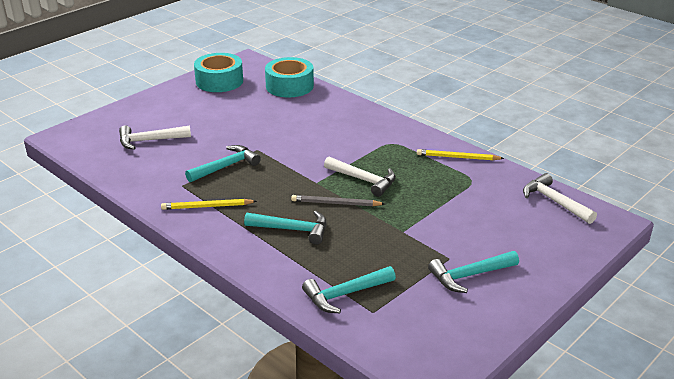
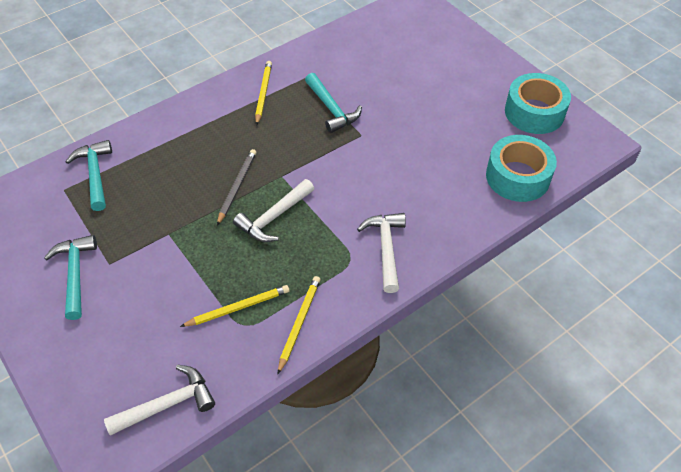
camera: 100 degrees right, 20 degrees up
(149, 141) = (396, 56): white hammer -> white hammer (386, 248)
(293, 230) = (204, 149): turquoise hammer -> none
(458, 184) = (238, 307): none -> yellow pencil

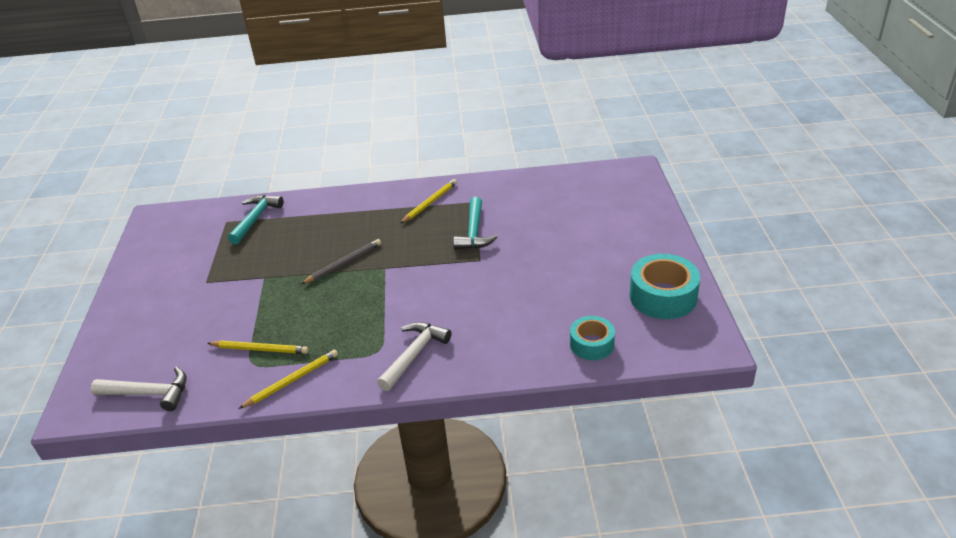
camera: 35 degrees right, 15 degrees down
(75, 274) = (179, 279): turquoise hammer -> none
(274, 217) = (349, 295): white hammer -> none
(517, 177) = (592, 344): turquoise tape -> turquoise tape, size x0.62

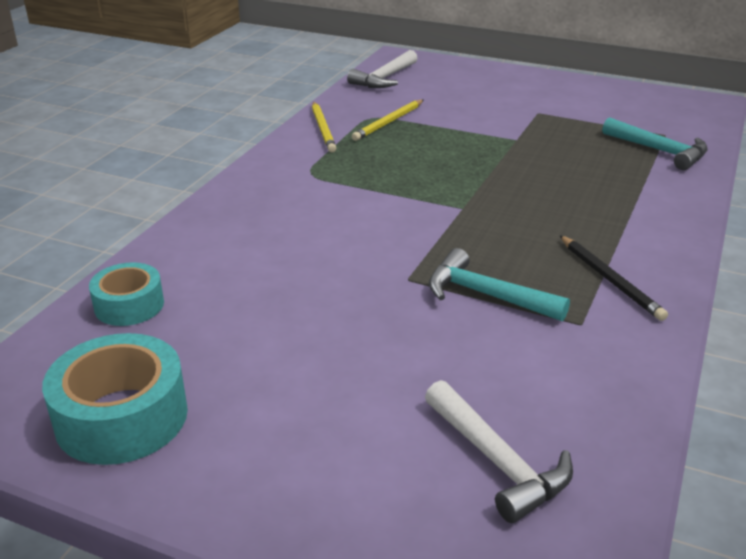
camera: 115 degrees right, 5 degrees down
(343, 263) = (500, 185): grey pencil -> none
(414, 354) = (277, 190): white hammer -> white hammer (498, 462)
(430, 203) = (610, 280): yellow pencil -> black pencil

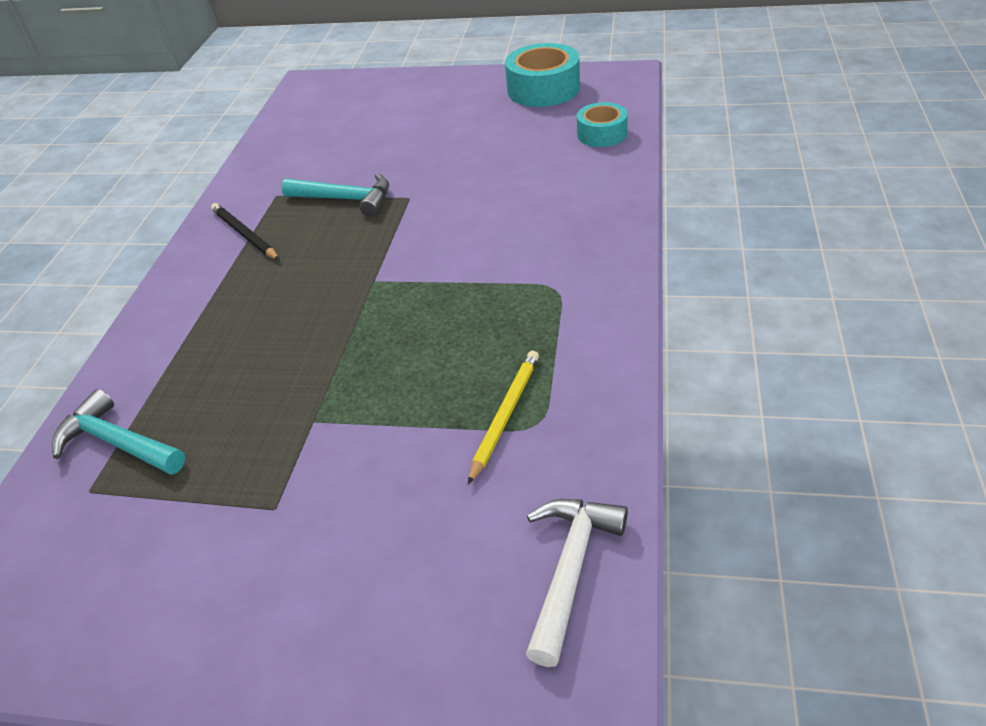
camera: 170 degrees right, 10 degrees up
(323, 129) = (590, 374): yellow pencil -> none
(498, 462) = (335, 117): white hammer -> none

